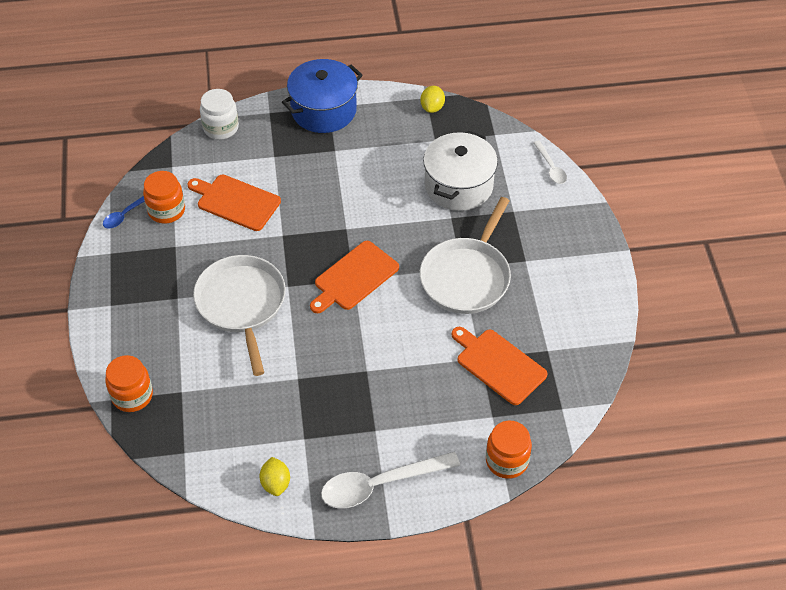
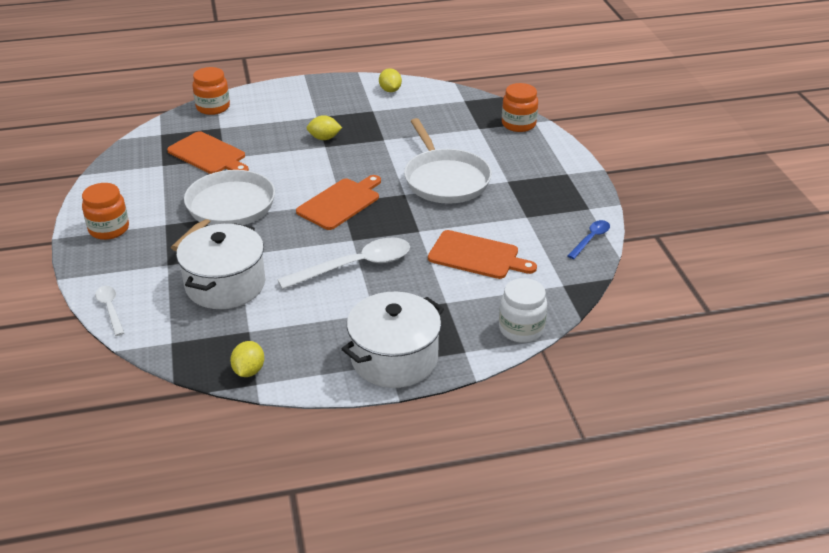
camera: 175 degrees right, 15 degrees down
(166, 210) = (549, 244): orange jar -> orange jar (109, 229)
(323, 110) = (394, 358): blue pot -> white pot
(367, 385) = (324, 138): none -> yellow lemon
(380, 484) = (311, 93): white spoon -> white spoon (355, 266)

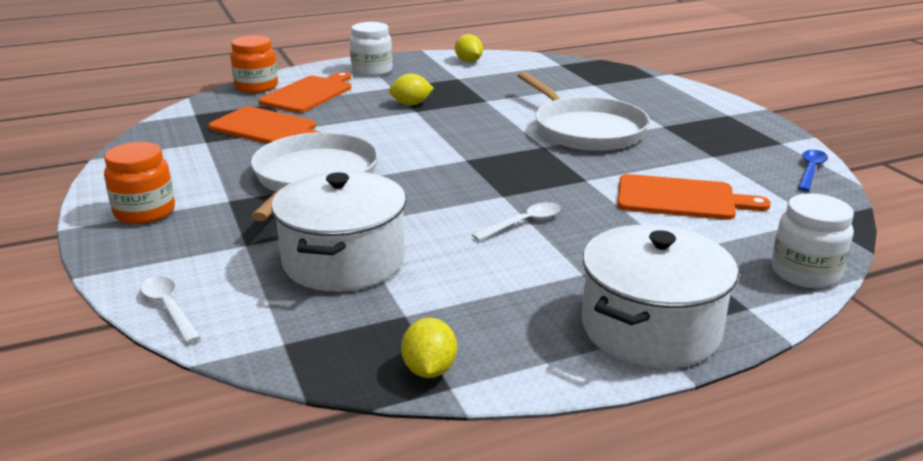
camera: 10 degrees left, 10 degrees down
(308, 96) = (372, 71): none -> white jar
(340, 203) = (465, 160): orange cutting board -> orange cutting board (309, 94)
(355, 266) = (523, 223): white spoon -> white spoon, size x0.52
(518, 124) = (637, 79): orange jar -> none

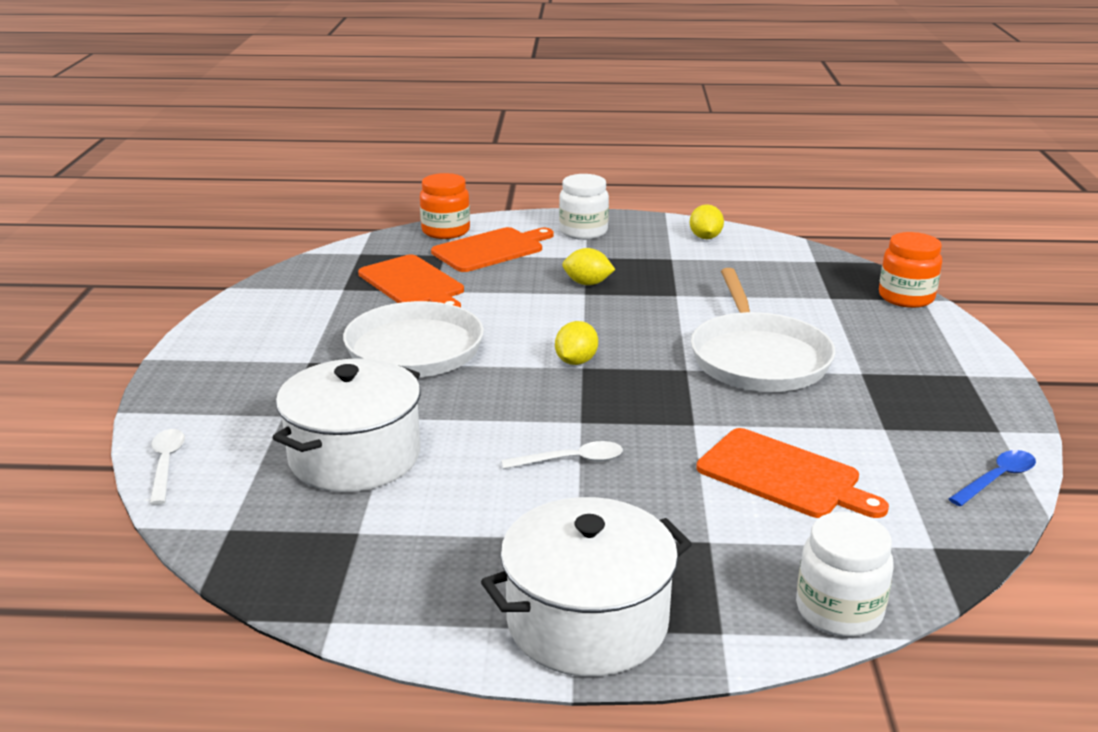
camera: 25 degrees right, 0 degrees up
(145, 212) = (227, 357): orange jar -> orange jar (906, 297)
(429, 370) = (329, 597): yellow lemon -> yellow lemon (576, 361)

